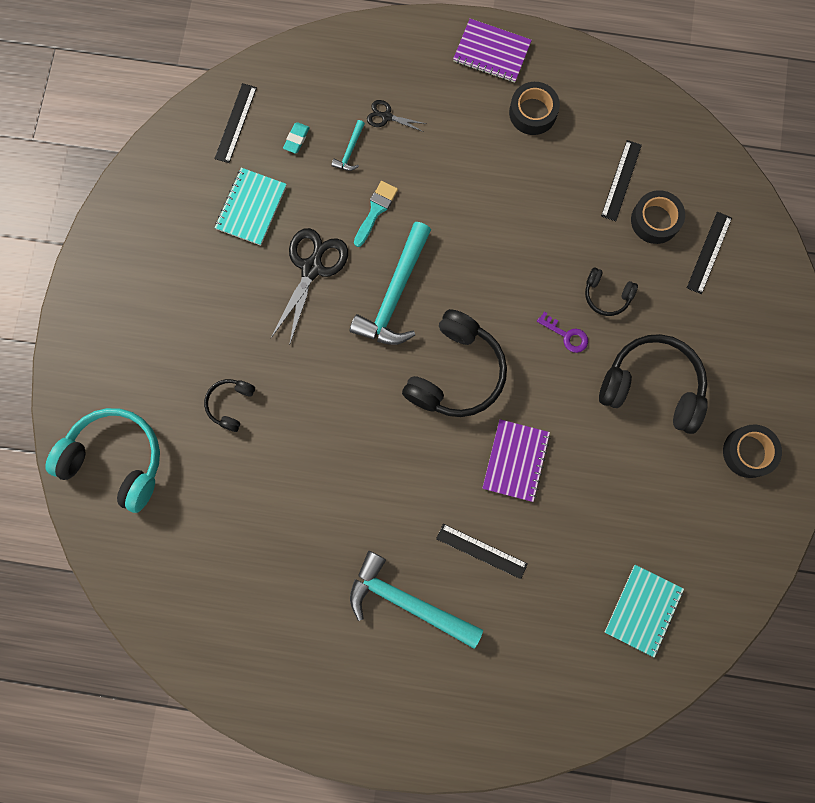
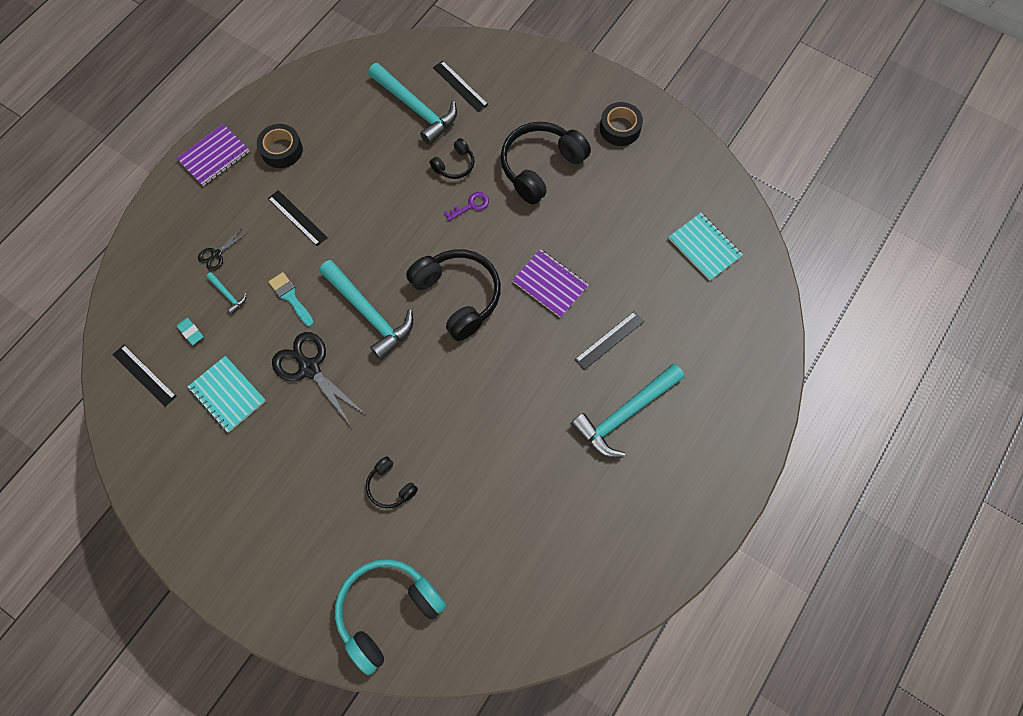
camera: 65 degrees left, 10 degrees down
(621, 180) = (372, 116): black ruler -> black ruler (297, 218)
(655, 220) = (416, 108): black tape -> turquoise hammer

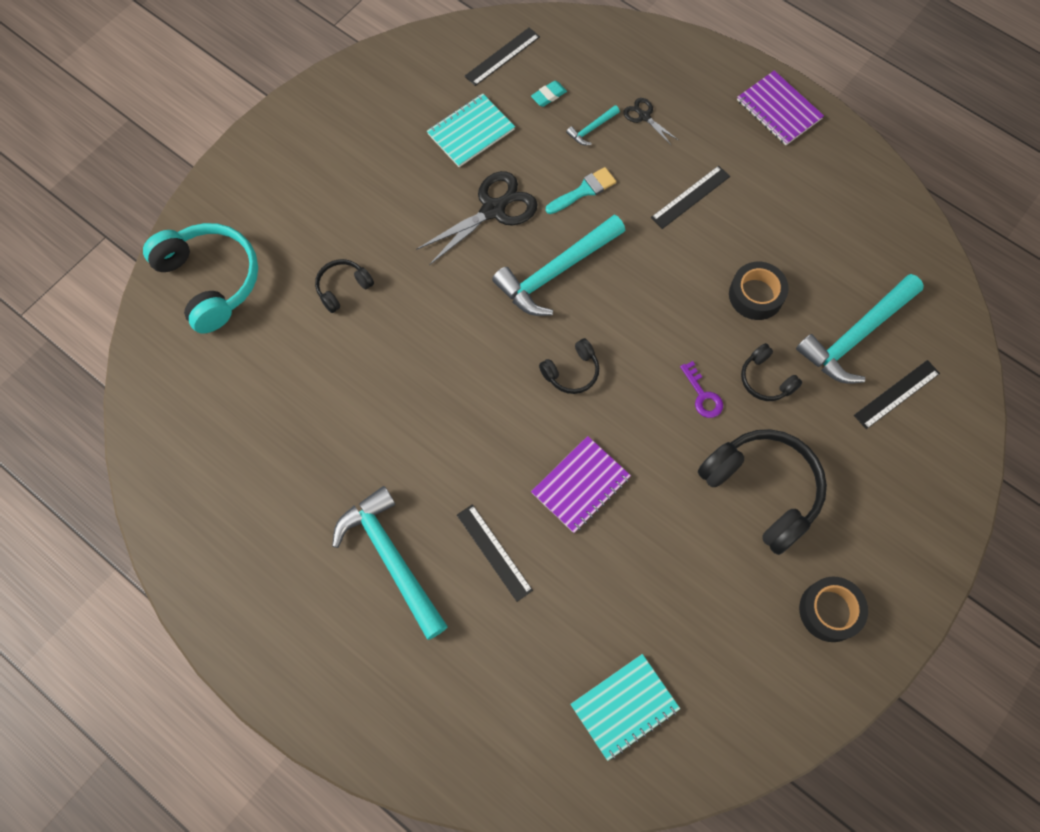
camera: 95 degrees right, 0 degrees up
(281, 150) = (788, 180): black tape -> black tape (756, 295)
(458, 296) = (571, 372): black headphones -> black headphones, size x0.50

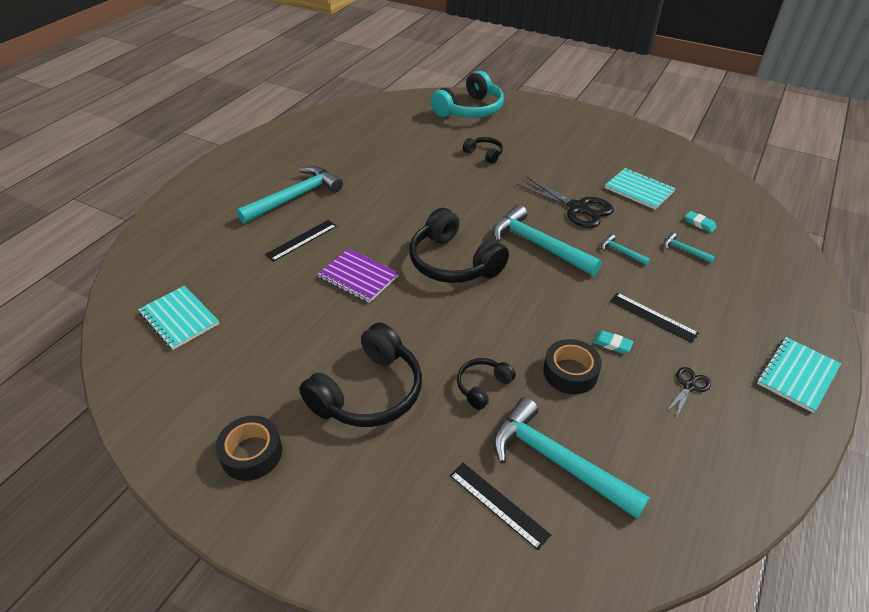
camera: 80 degrees right, 25 degrees down
(502, 56) = (718, 196): black ruler -> none
(571, 372) = (453, 262): black headphones -> black headphones, size x2.00
(584, 190) = (621, 252): turquoise brush -> turquoise hammer
(644, 116) = (719, 279): black scissors -> black scissors (689, 386)
(703, 395) = (454, 342): purple key -> none
(723, 246) = (612, 344): none -> turquoise eraser
(778, 110) = (797, 375): purple notebook -> turquoise notebook

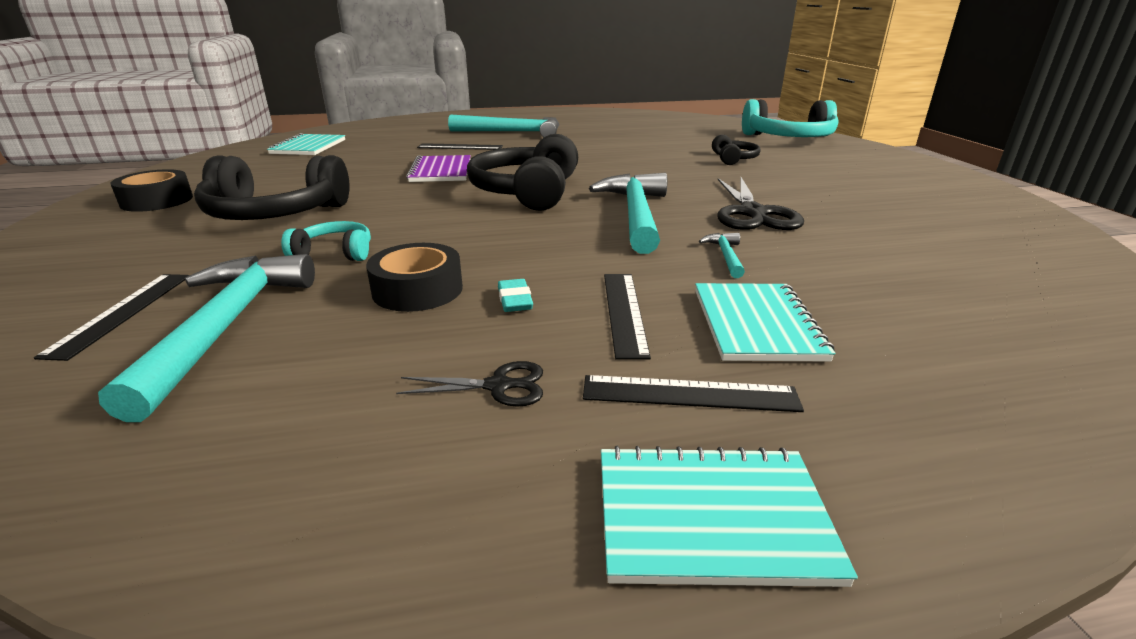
camera: 50 degrees right, 15 degrees down
(483, 386) = (334, 253): black headphones -> turquoise headphones
(639, 190) = (886, 232): turquoise notebook -> turquoise notebook (756, 324)
(684, 250) = (833, 294): turquoise hammer -> none
(699, 224) = (929, 288): turquoise eraser -> none
(730, 338) = (689, 394): none -> black ruler

